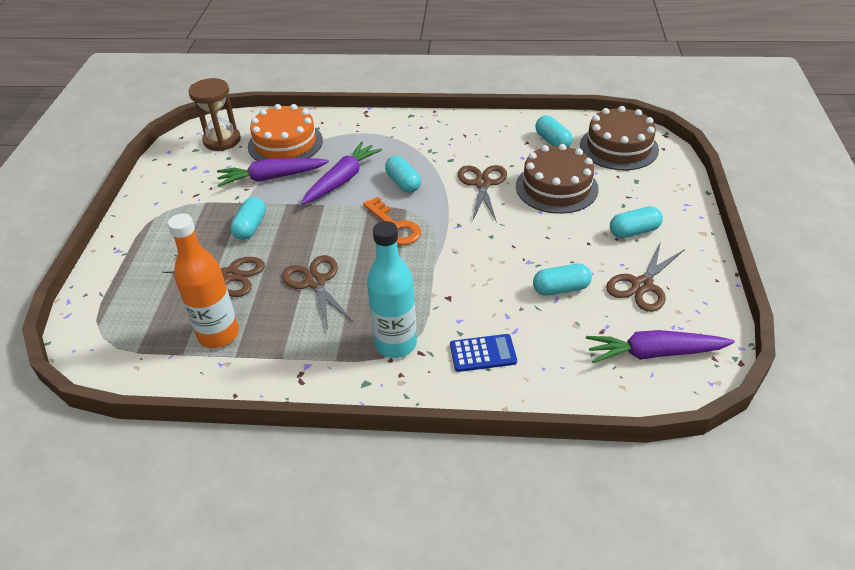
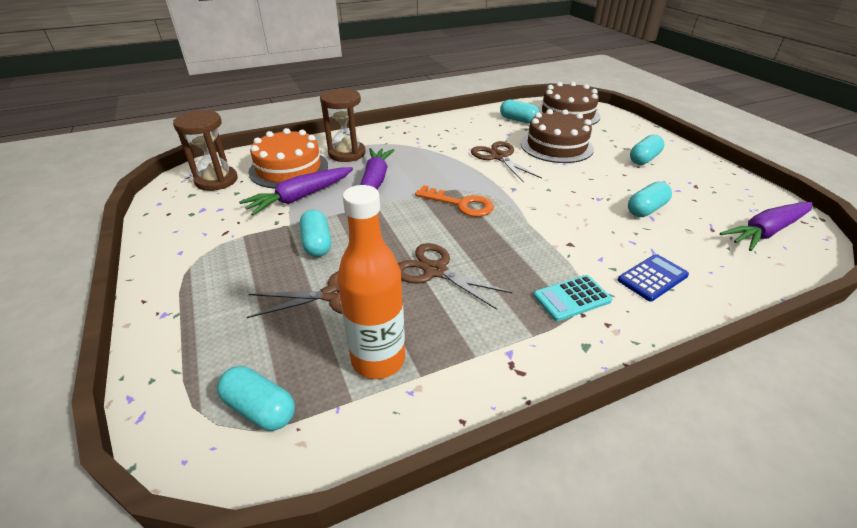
camera: 30 degrees left, 5 degrees down
(346, 140) = (347, 153): none -> brown hourglass
(396, 344) = (572, 298): turquoise bottle -> turquoise calculator
(403, 183) = (432, 171): turquoise capsule -> turquoise capsule (260, 408)
(642, 285) = (695, 190): brown scissors -> none

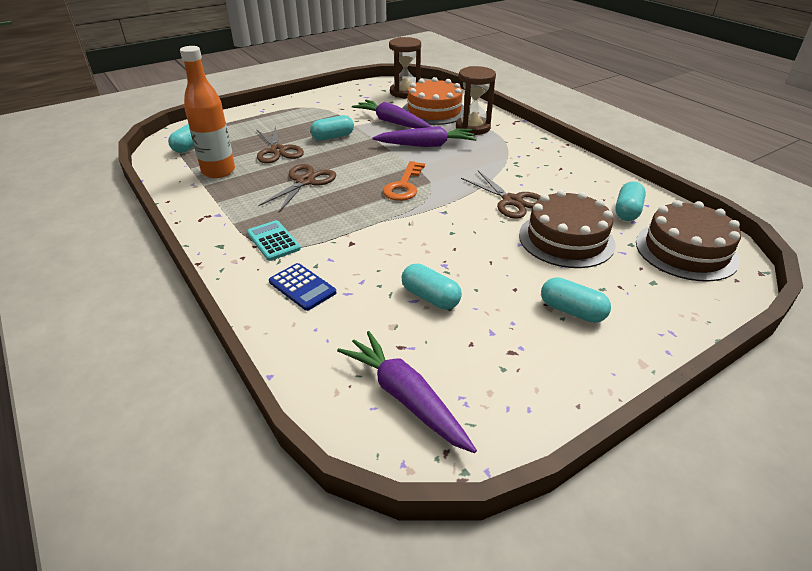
camera: 80 degrees right, 0 degrees up
(499, 157) = (512, 201): brown scissors -> brown scissors turned 90 degrees clockwise

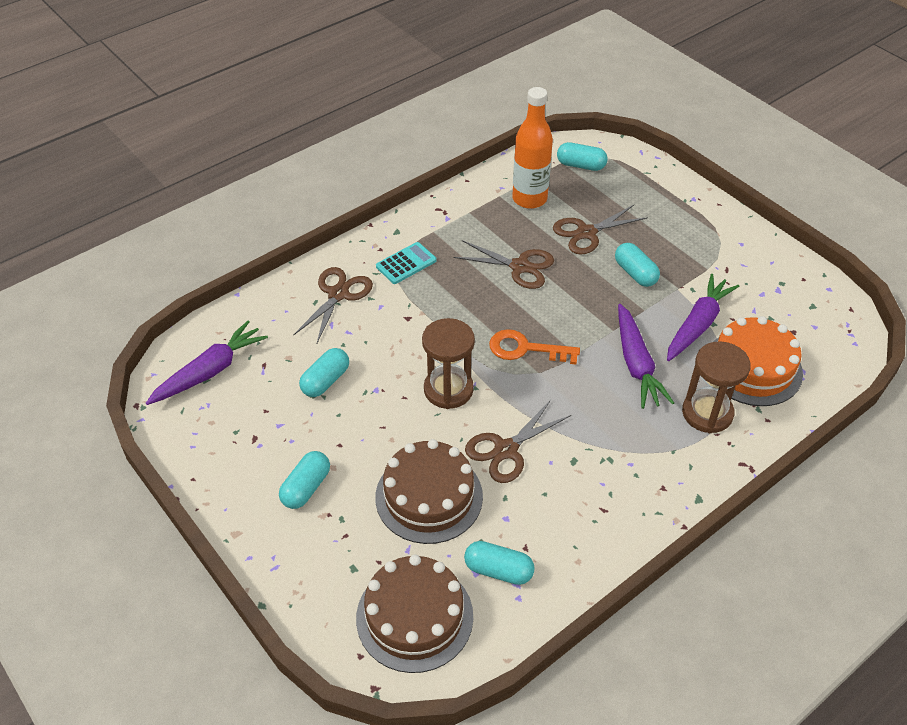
camera: 85 degrees right, 10 degrees up
(302, 287) = (338, 294): blue calculator -> brown scissors
(405, 92) = (811, 330): brown hourglass -> brown hourglass (448, 389)

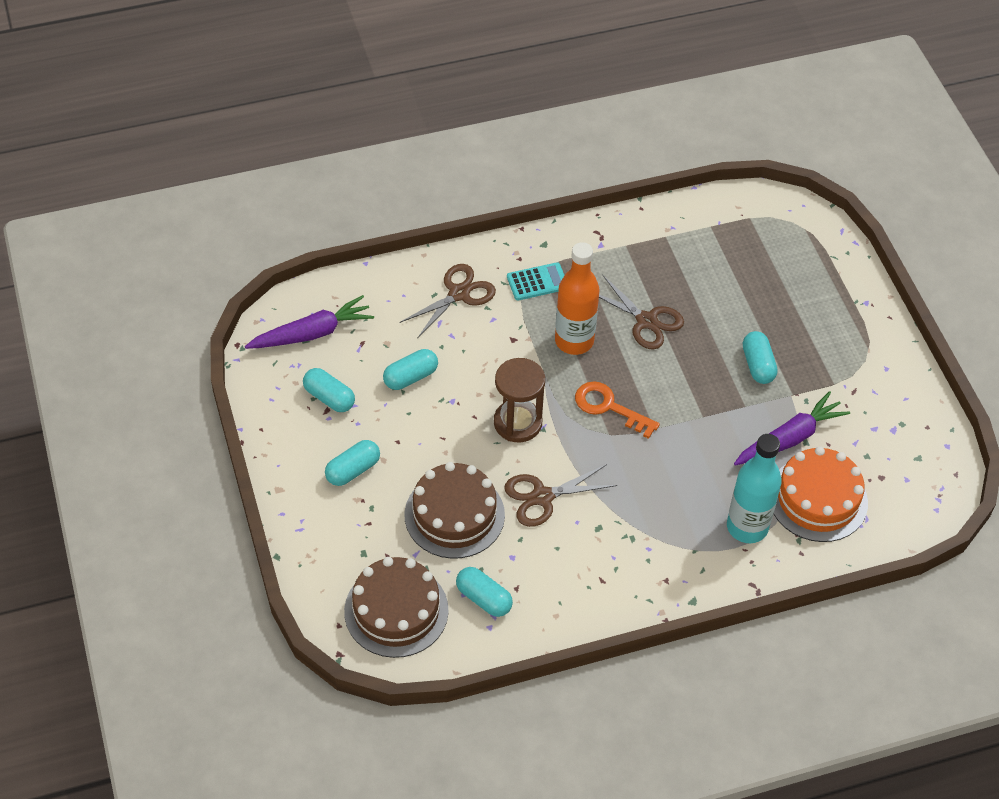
camera: 20 degrees right, 5 degrees up
(529, 199) = (694, 249): orange bottle -> orange bottle (574, 341)
(580, 165) = (768, 227): turquoise capsule -> turquoise capsule (329, 398)
(586, 233) = (732, 305): brown scissors -> none
(636, 364) = (706, 457): purple carrot -> none
(707, 413) = (747, 527): brown hourglass -> turquoise bottle

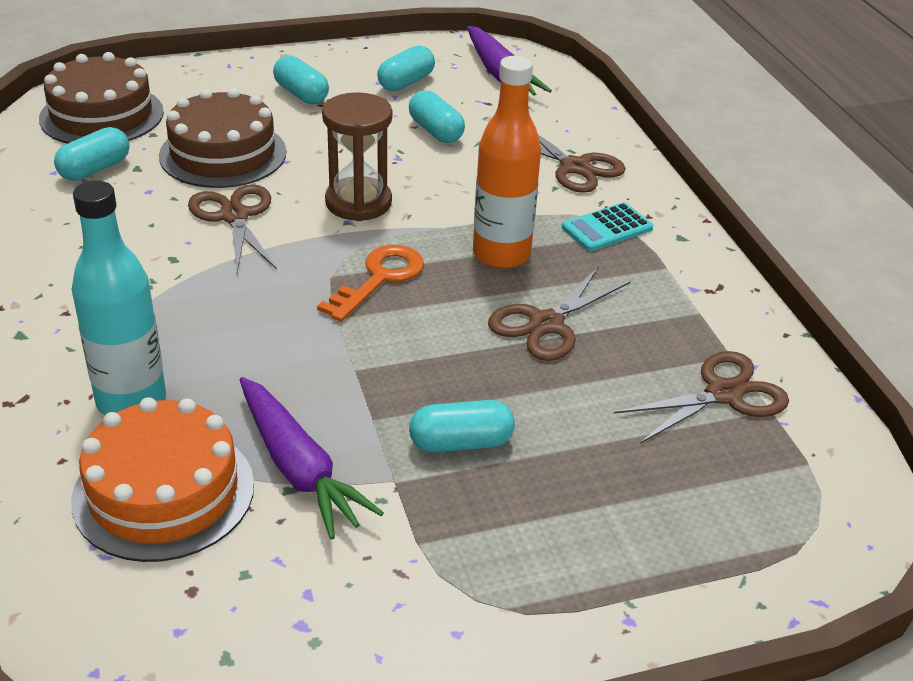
camera: 90 degrees right, 15 degrees down
(537, 282) = (607, 228): turquoise calculator -> turquoise calculator turned 75 degrees clockwise
(700, 244) = (724, 394): none -> brown scissors

